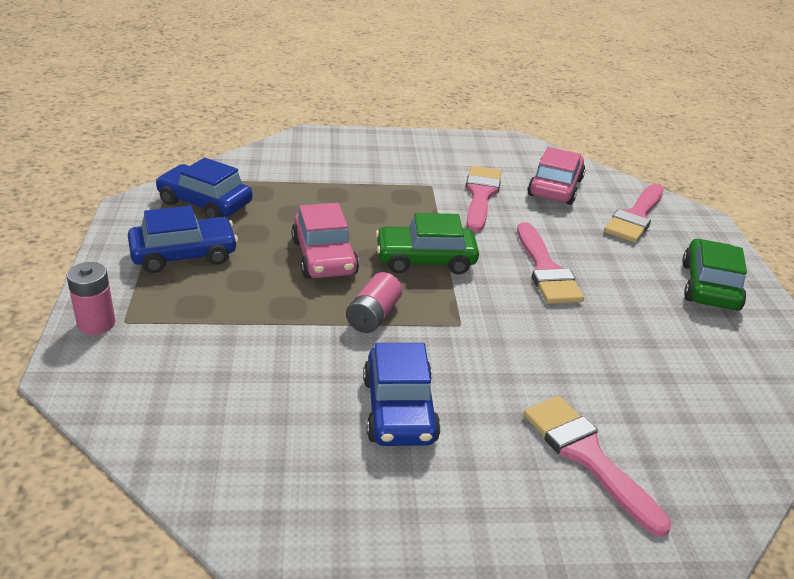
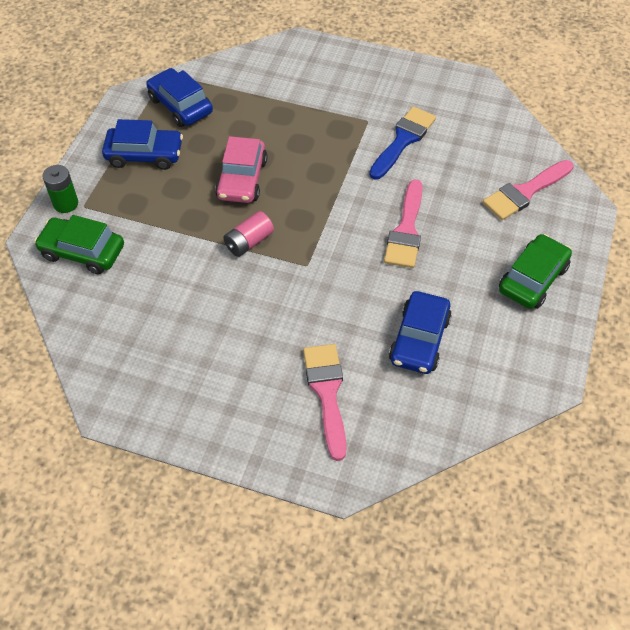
camera: 25 degrees right, 20 degrees up
(96, 323) = (65, 203): pink battery -> green battery
(399, 410) = (224, 323): blue car -> blue car (419, 340)
(425, 260) = (316, 199): green car -> green car (82, 252)
(481, 195) = (403, 140): pink brush -> blue brush
(555, 187) = (475, 144): pink car -> none

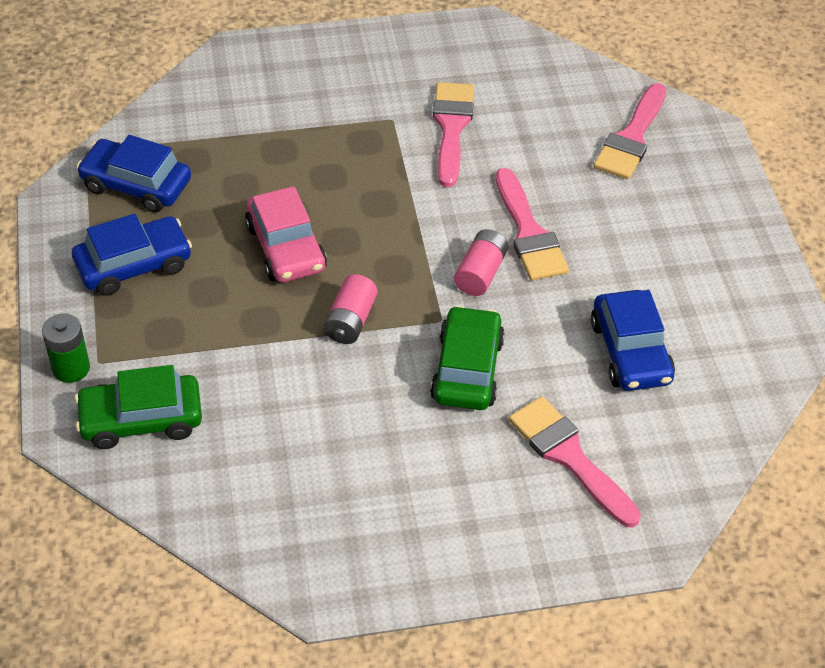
camera: 30 degrees left, 5 degrees down
(354, 244) = (480, 273): none -> pink battery
(403, 140) = (451, 128): blue brush -> pink brush
(533, 279) = (705, 232): green car -> green car (467, 369)

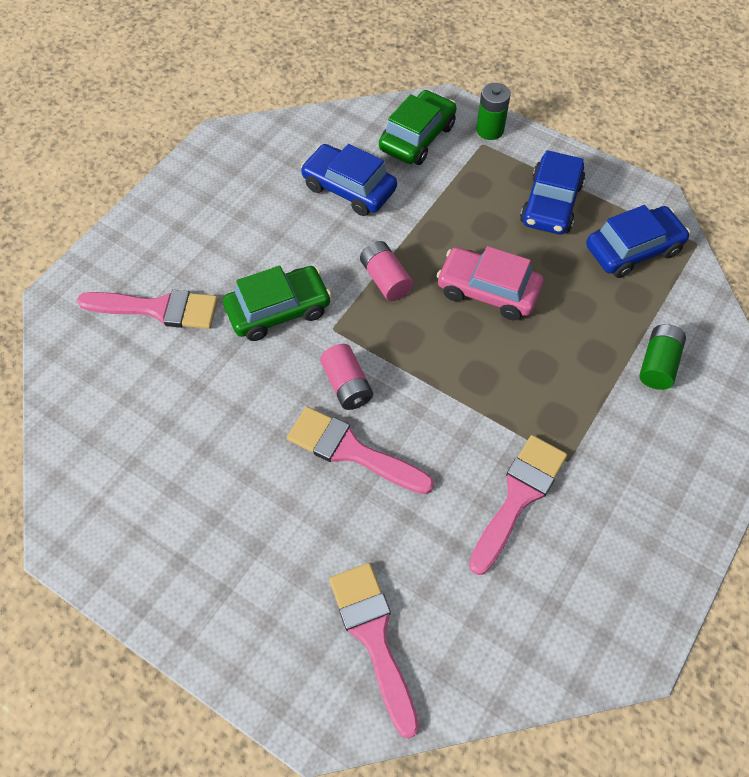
camera: 135 degrees right, 10 degrees up
(249, 115) = (658, 364): none -> green battery
(451, 128) = (518, 497): pink brush -> pink brush turned 105 degrees counterclockwise
(467, 369) = (278, 310): green car -> green car turned 75 degrees counterclockwise
(630, 352) = (183, 415): blue car -> blue car (349, 188)

